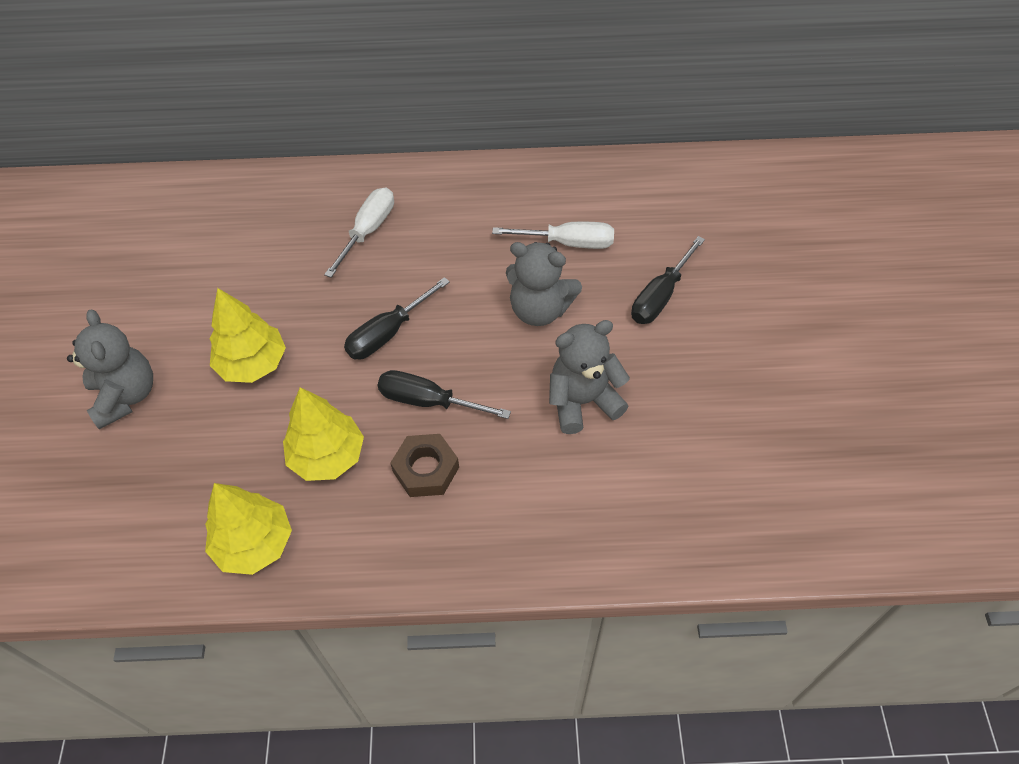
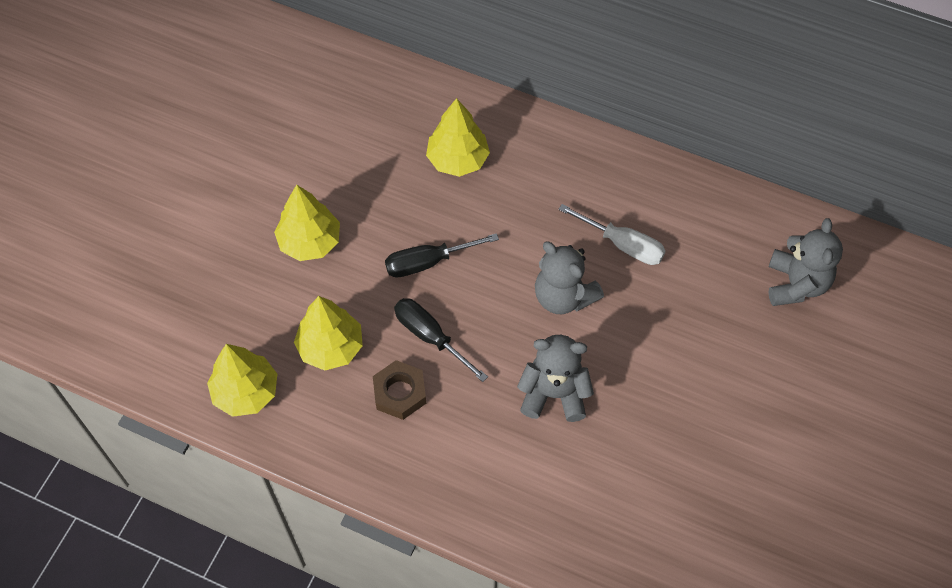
camera: 25 degrees right, 5 degrees up
(125, 396) = (203, 226): grey teddy bear -> grey teddy bear (796, 284)
(368, 231) = (457, 159): white screwdriver -> yellow tree
(660, 296) = (674, 330): black screwdriver -> none

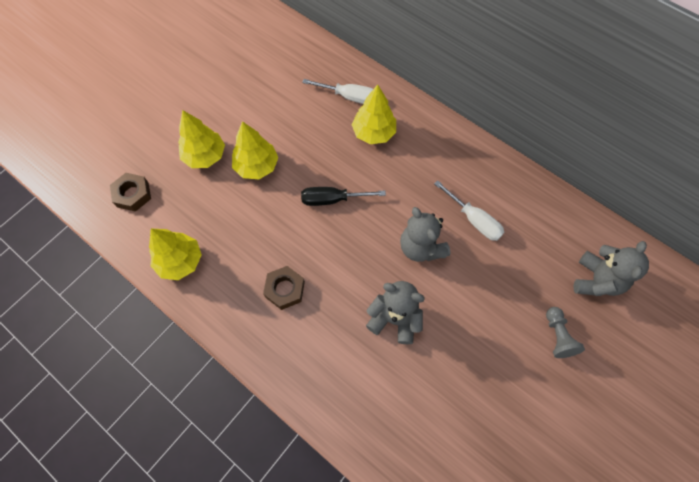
camera: 15 degrees right, 5 degrees up
(147, 320) = (133, 194): none -> brown nut
(330, 347) = (247, 244): yellow tree -> yellow tree (205, 156)
(408, 117) = (348, 97): none -> white screwdriver
(431, 337) = (318, 254): black screwdriver -> none
(764, 364) = (557, 336): none -> grey pawn

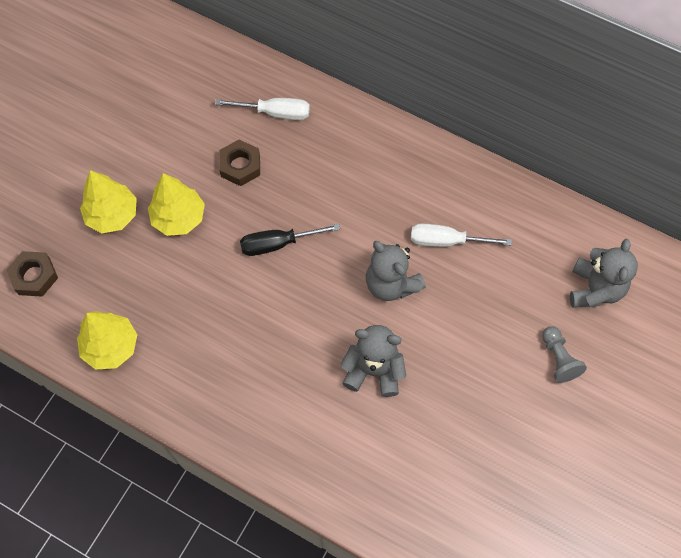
camera: 10 degrees left, 0 degrees up
(285, 289) = (241, 358): brown nut -> brown nut (240, 166)
(373, 133) = (313, 154): yellow tree -> none
(473, 219) = (447, 241): white screwdriver -> white screwdriver turned 150 degrees clockwise

